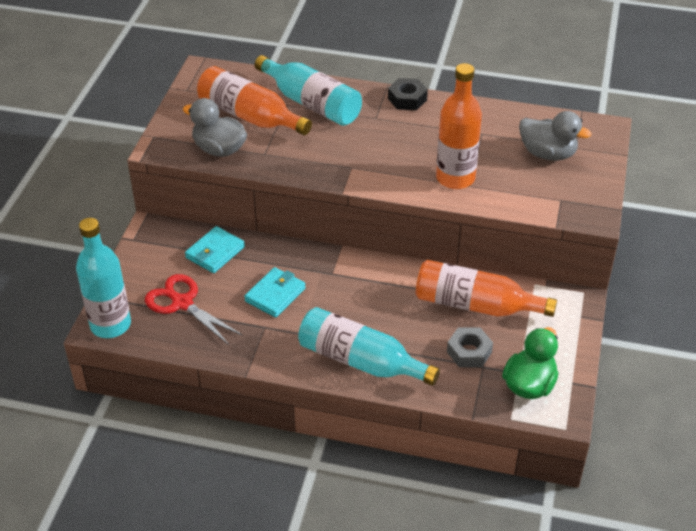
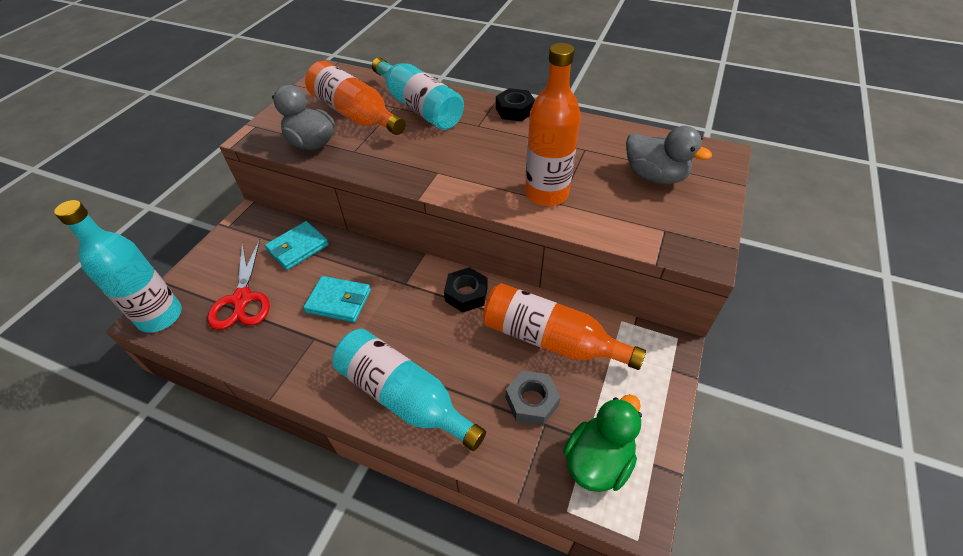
camera: 10 degrees right, 5 degrees up
(182, 303) = (242, 299): red scissors -> red scissors turned 150 degrees counterclockwise
(275, 295) = (339, 301): turquoise wallet -> turquoise wallet turned 60 degrees clockwise
(391, 277) = (466, 294): none -> black nut

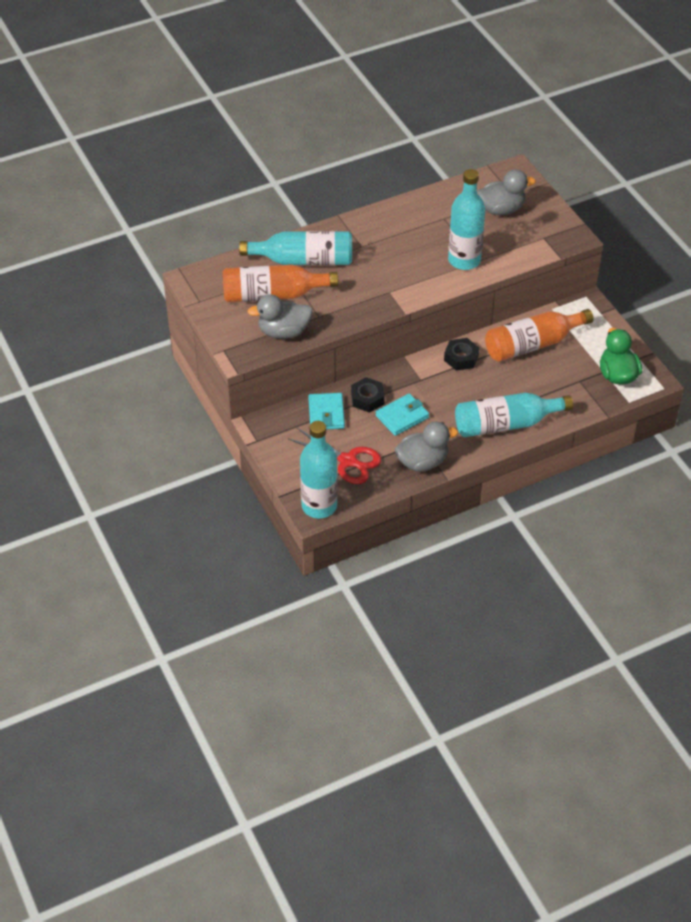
camera: 50 degrees left, 0 degrees up
(282, 358) = (422, 462): none -> grey duck
(514, 110) = (365, 220): black nut -> black nut (367, 399)
(532, 401) = (562, 377): grey nut -> none
(546, 194) = (464, 260): orange bottle -> turquoise bottle

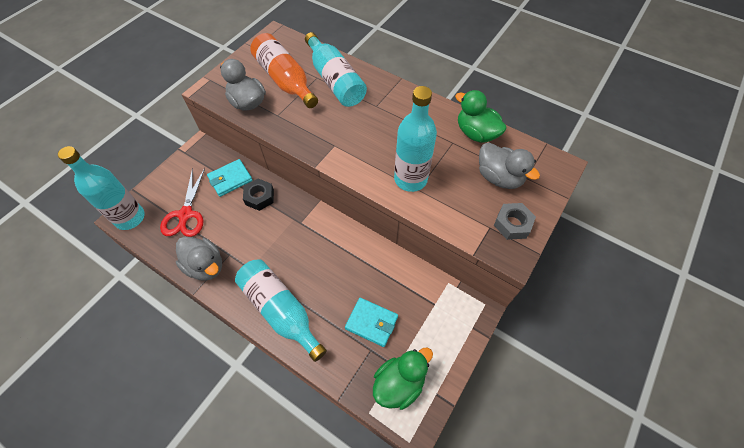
camera: 60 degrees right, 10 degrees up
(402, 416) = (251, 228): turquoise wallet -> turquoise wallet (371, 322)
(445, 200) = (476, 133): none -> green duck
(461, 358) = (341, 239): black nut -> none
(532, 344) = (392, 287): orange bottle -> none
(550, 224) = (512, 224): none -> grey nut

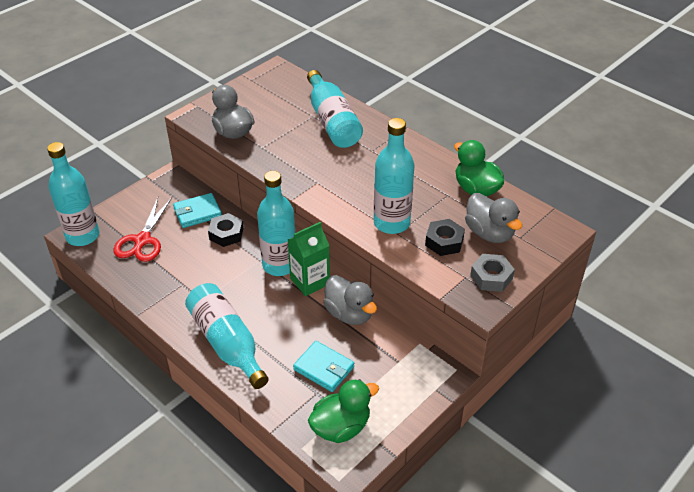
camera: 10 degrees right, 15 degrees down
(205, 266) = (155, 291): grey duck -> grey duck (349, 314)
(285, 80) = (278, 115): orange bottle -> none
(312, 222) = (279, 265): none -> turquoise bottle
(341, 234) = (310, 281): none -> green carton
(462, 192) = (444, 242): none -> black nut

